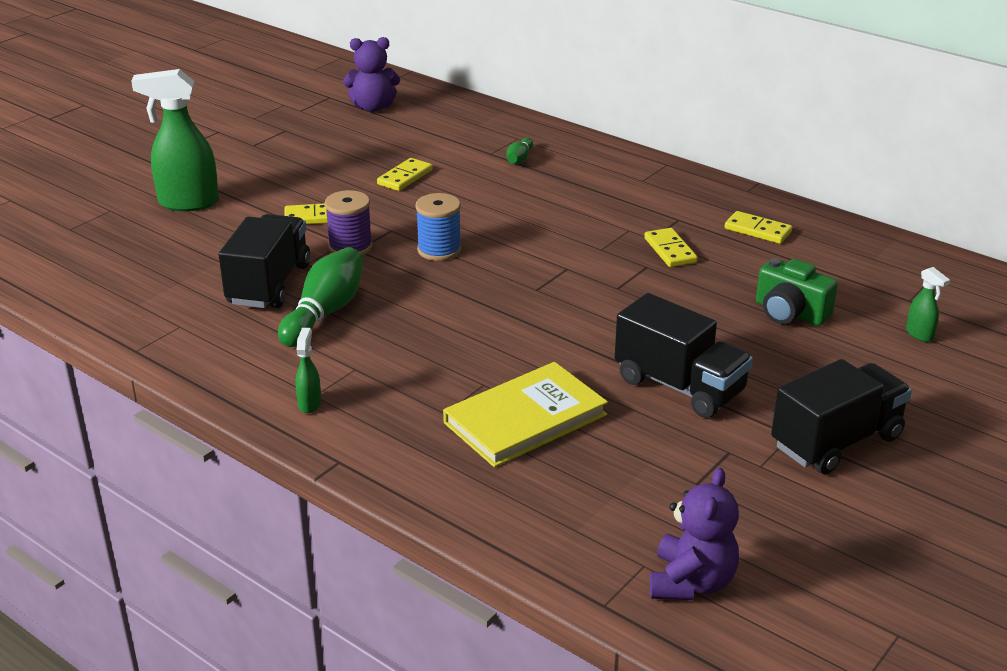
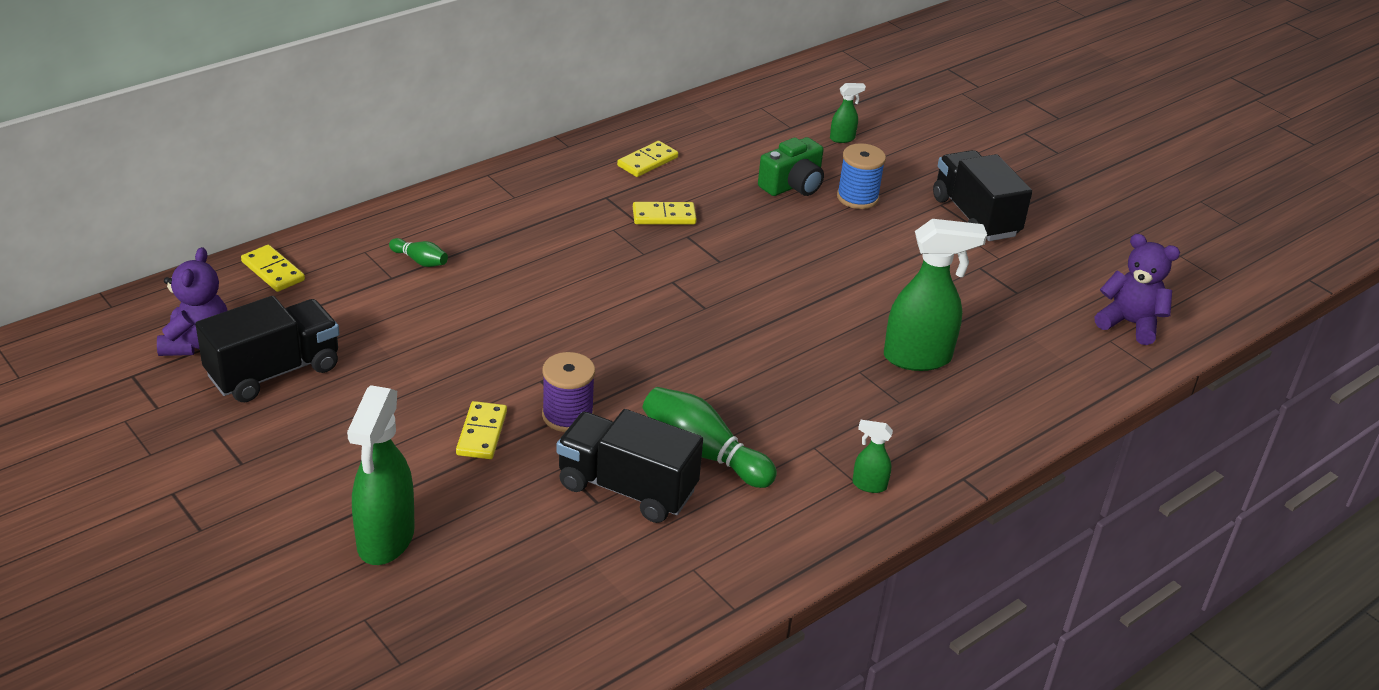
camera: 80 degrees left, 5 degrees up
(405, 177) = (417, 349): yellow domino -> yellow domino (273, 271)
(439, 250) = (602, 354): blue spool -> blue spool (857, 197)
(525, 419) = (918, 358): yellow book -> green spray bottle
(679, 386) = (887, 267): black truck -> black truck (274, 371)

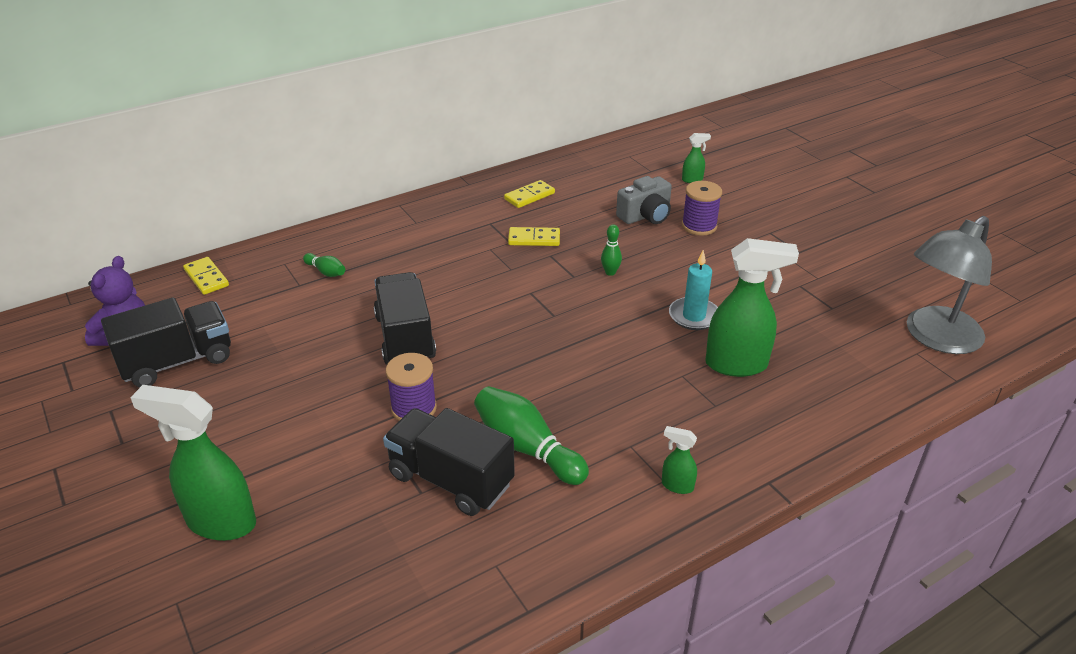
camera: 10 degrees right, 0 degrees up
(385, 540) = (220, 522): green spray bottle -> green spray bottle turned 90 degrees clockwise
(481, 433) = (335, 422): yellow domino -> none
(761, 255) = (610, 272): none -> green bowling pin
(792, 185) = (645, 216): green camera -> grey camera
(857, 197) = (699, 226): blue spool -> purple spool
(864, 305) = (694, 316): none -> turquoise candle
(975, 217) = (799, 243): black truck -> black truck (405, 338)
(1129, 323) = (935, 338): purple teddy bear -> grey lamp

